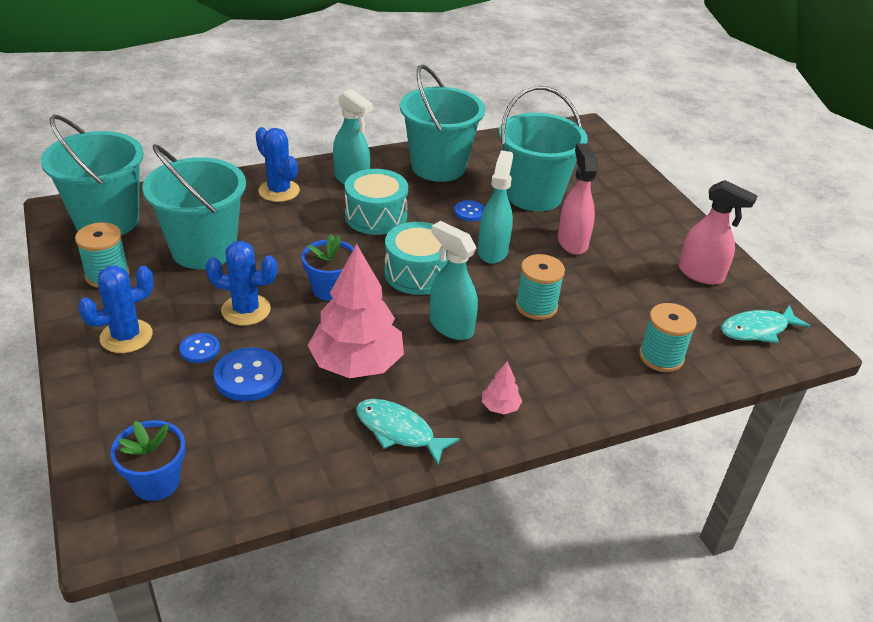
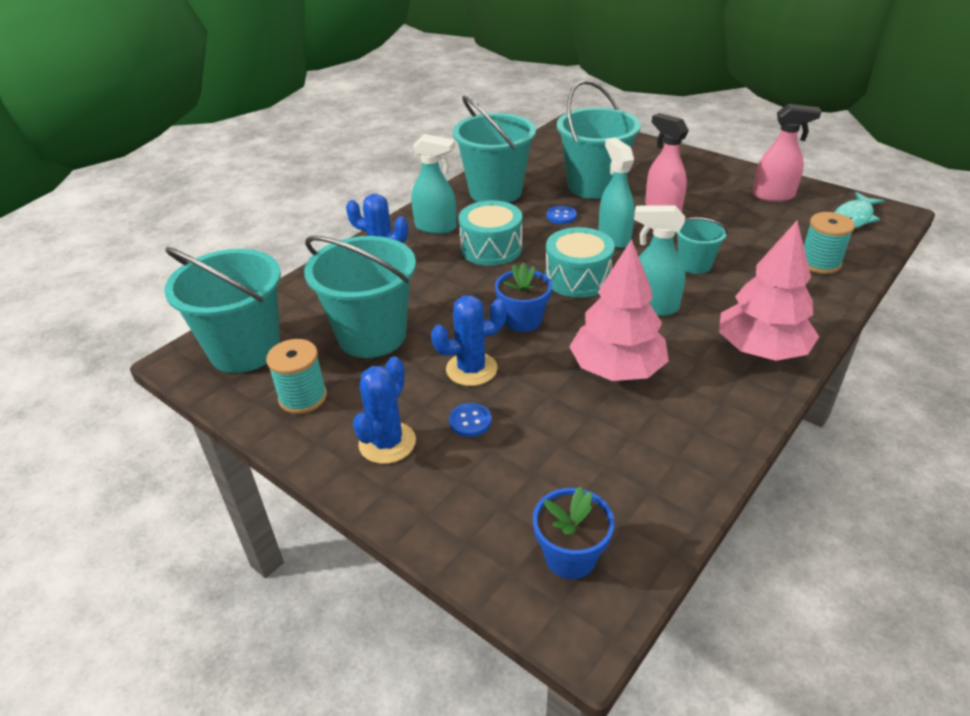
camera: 25 degrees left, 0 degrees up
(248, 376) = (541, 423): blue button -> none
(399, 431) = (713, 406): turquoise fish -> none
(500, 407) = (761, 350): pink tree -> pink tree, size x2.41
(536, 306) = (694, 265): turquoise spool -> turquoise bucket

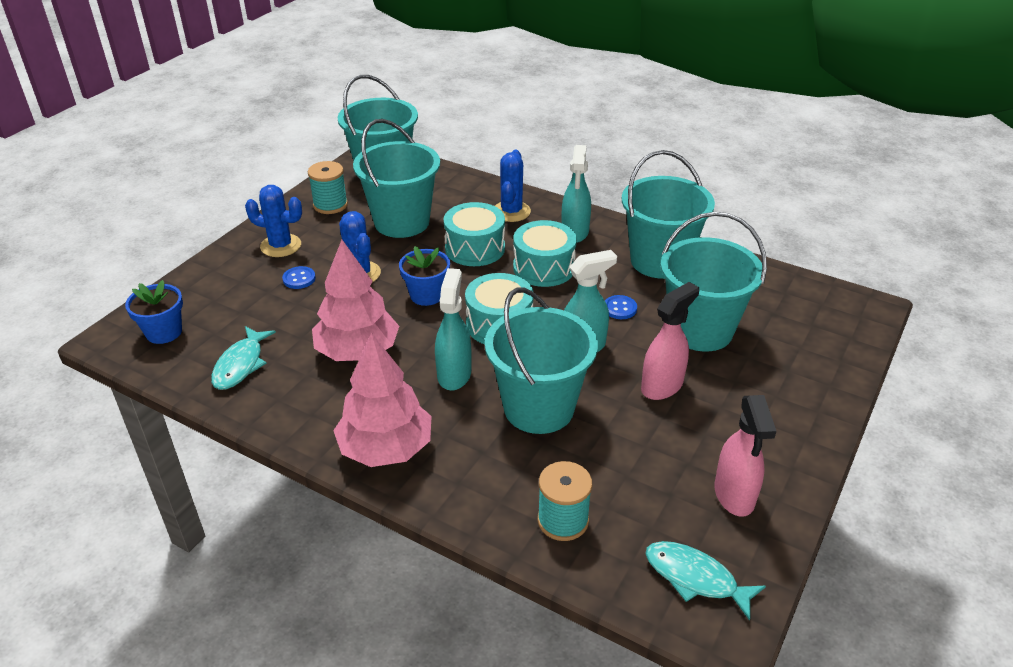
camera: 80 degrees right, 0 degrees up
(445, 286) = (475, 248): none -> turquoise drum
(641, 466) = (241, 365): none -> turquoise fish
(694, 265) = (538, 408): turquoise bucket -> turquoise bucket, size x1.91

